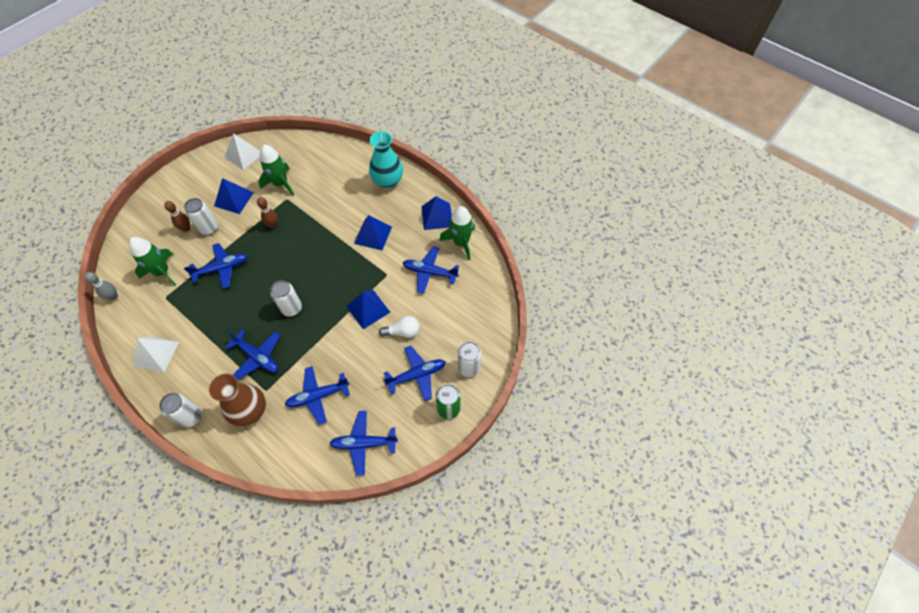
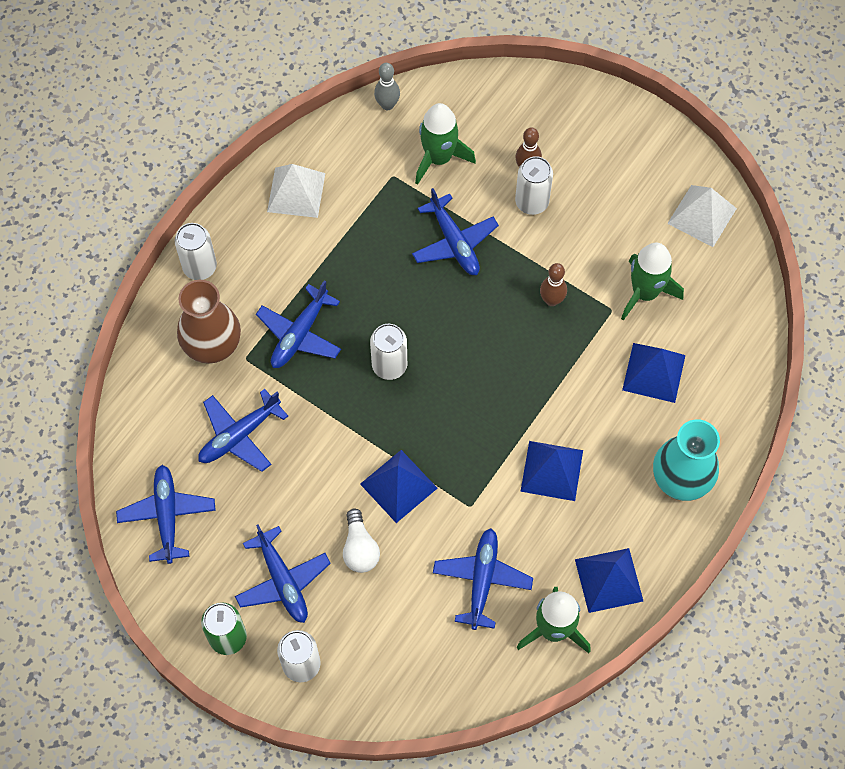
camera: 85 degrees right, 5 degrees up
(234, 199) = (599, 225): blue pyramid -> blue pyramid (654, 372)
(318, 396) = (239, 436): blue plane -> blue plane turned 105 degrees counterclockwise

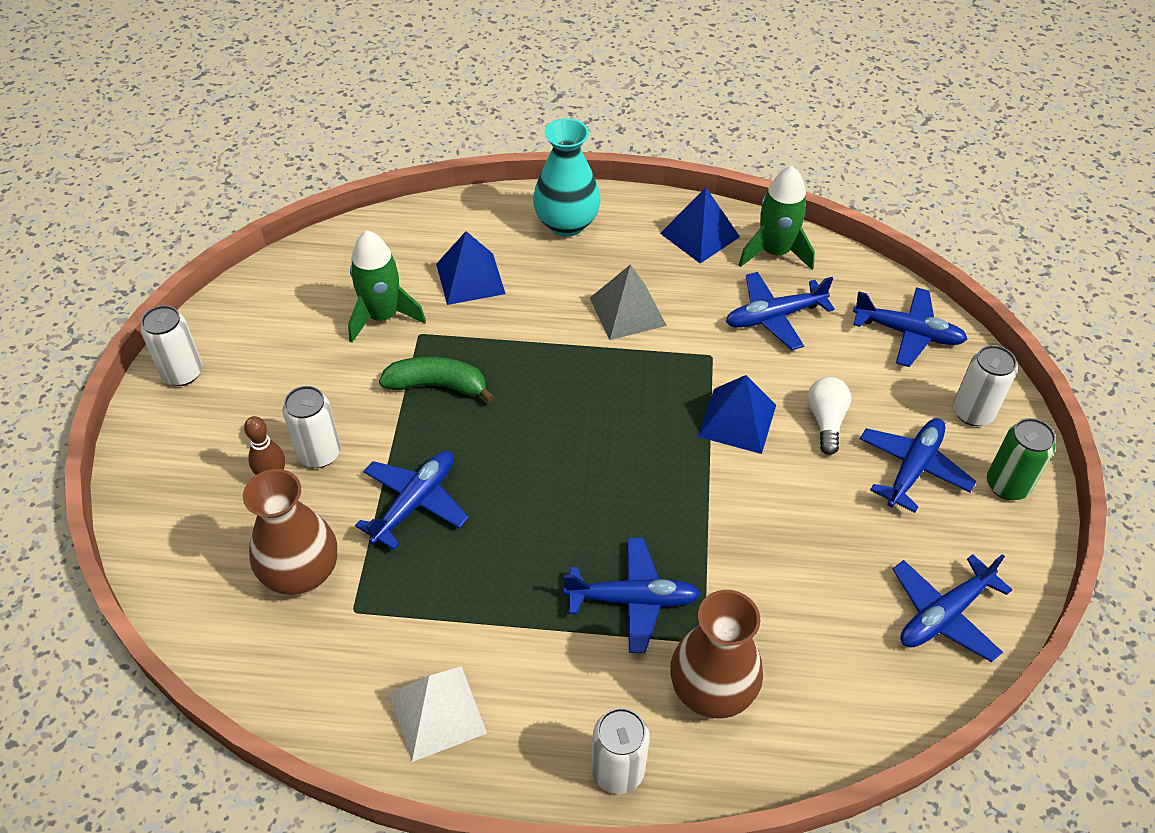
camera: 120 degrees left, 15 degrees down
(239, 436) = (799, 594): blue plane -> blue plane (908, 333)
(360, 548) = (826, 421): white light bulb -> white light bulb turned 45 degrees counterclockwise
(387, 105) = (242, 672): grey bowling pin -> none
(389, 365) = (610, 491): white can -> white can (182, 373)
(439, 158) = (301, 573): green rocket -> brown vase
(551, 300) = (437, 385): brown bowling pin -> green banana
(552, 470) = (627, 311): blue pyramid -> grey pyramid
(702, 215) = (262, 306): white pyramid -> none

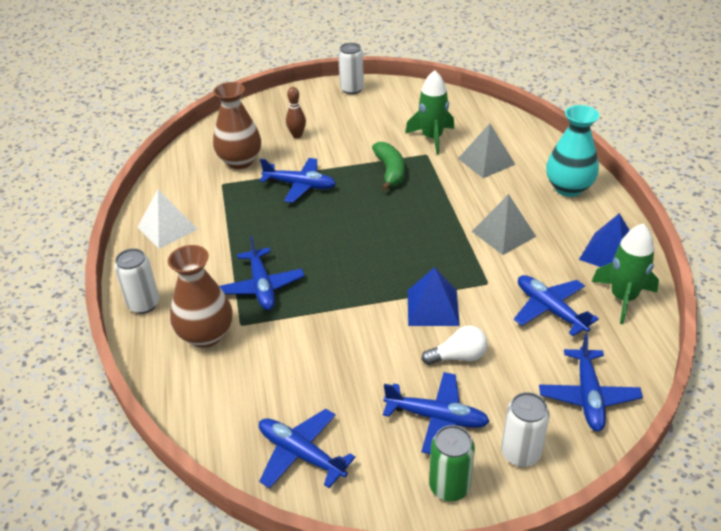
camera: 75 degrees right, 10 degrees down
(319, 453) = (319, 145): white can -> none
(470, 278) = (486, 161): blue pyramid -> grey pyramid

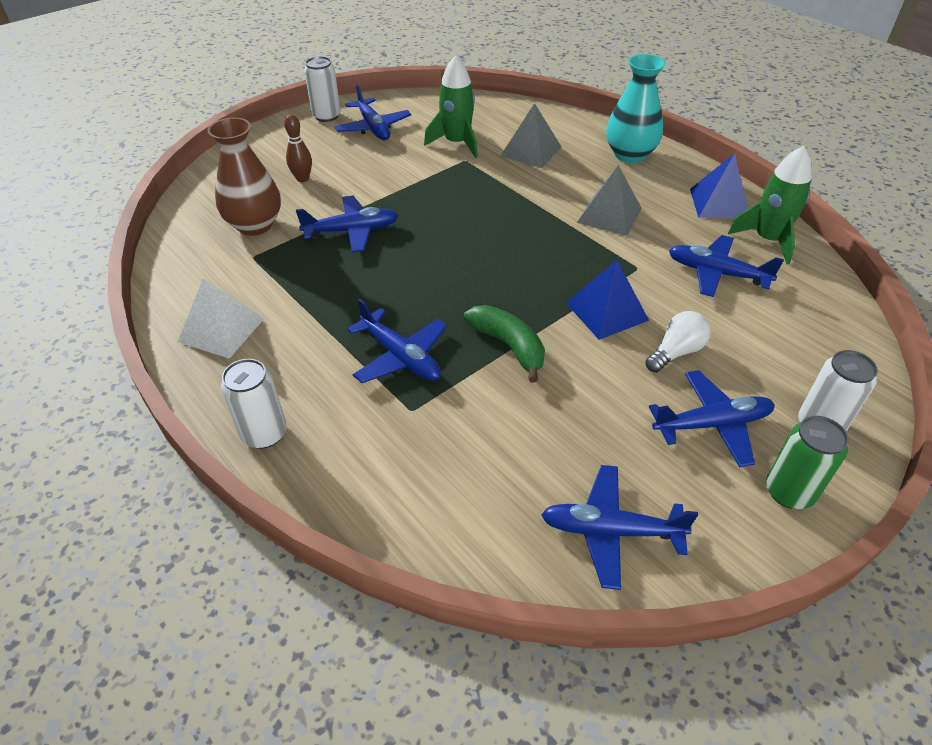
camera: 30 degrees left, 5 degrees up
(206, 335) = (378, 439): brown vase -> none
(390, 171) = (441, 188): green banana -> green banana (509, 346)
(588, 396) = (824, 343): blue plane -> blue plane (373, 128)

